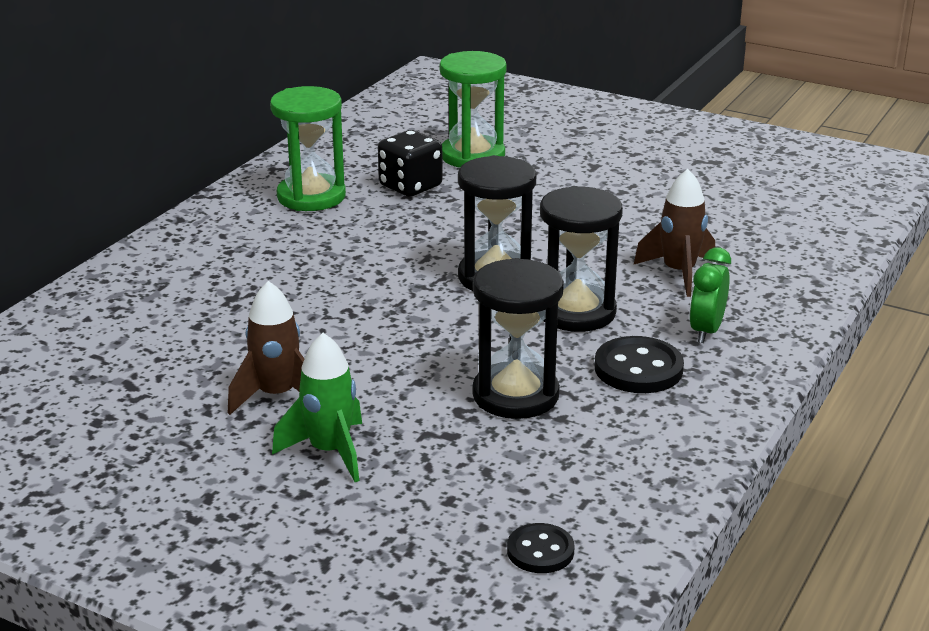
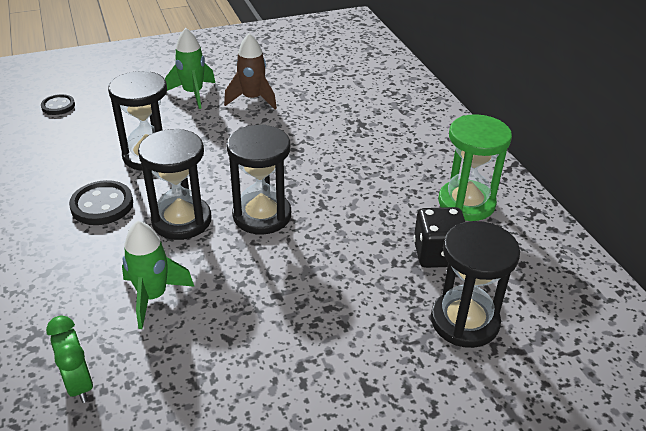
camera: 130 degrees right, 10 degrees up
(472, 156) = (464, 321): green hourglass -> black hourglass
(678, 273) = (153, 297): brown rocket -> green rocket
(706, 331) = (86, 256): green clock -> green clock (79, 384)

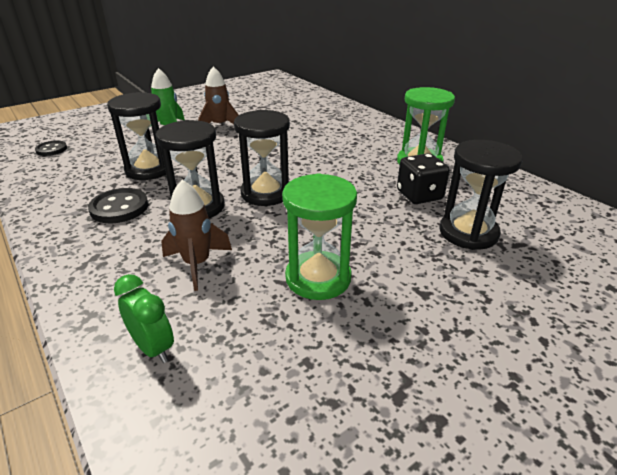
camera: 15 degrees left, 5 degrees down
(153, 297) = (197, 264): green rocket -> brown rocket
(266, 342) = (318, 278): none -> green hourglass

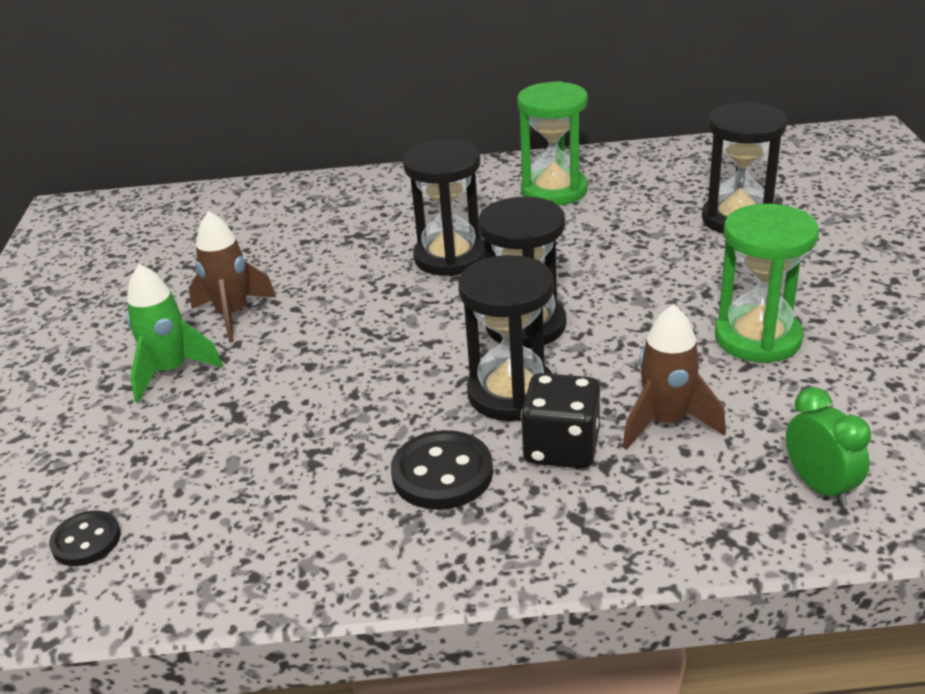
camera: 55 degrees left, 0 degrees up
(149, 169) = (329, 422): black hourglass -> black hourglass (450, 257)
(153, 348) = (820, 486): green clock -> green clock turned 75 degrees clockwise
(419, 195) = (635, 219): black dice -> black dice (561, 448)

